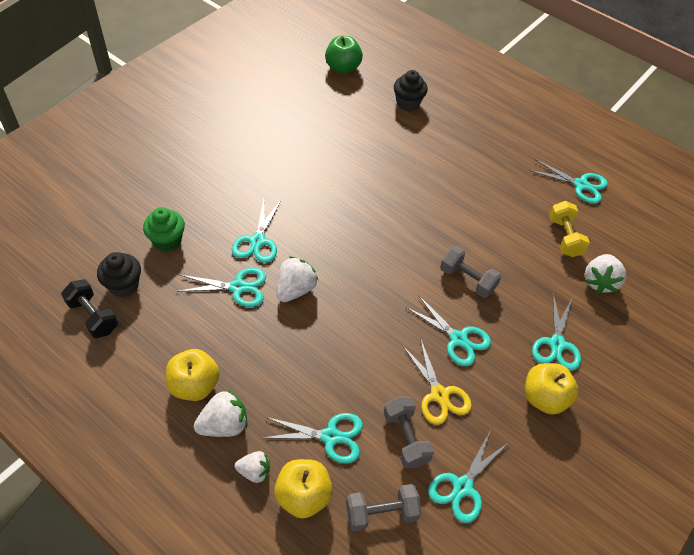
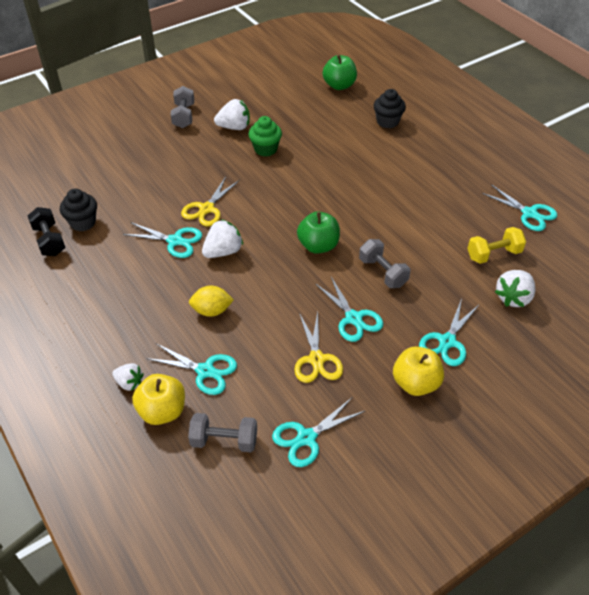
camera: 20 degrees right, 5 degrees down
(167, 241) = (132, 196): green cupcake -> green cupcake (265, 149)
(194, 385) = (108, 307): yellow apple -> none
(224, 425) = (119, 342): white strawberry -> white strawberry (234, 127)
(258, 241) = (206, 209): turquoise scissors -> yellow scissors
(310, 363) = (212, 311): none -> yellow lemon
(392, 262) = (318, 246): none -> green apple
(406, 438) = (271, 387): grey dumbbell -> grey dumbbell (184, 116)
(564, 237) = (493, 254): yellow dumbbell -> yellow dumbbell turned 60 degrees clockwise

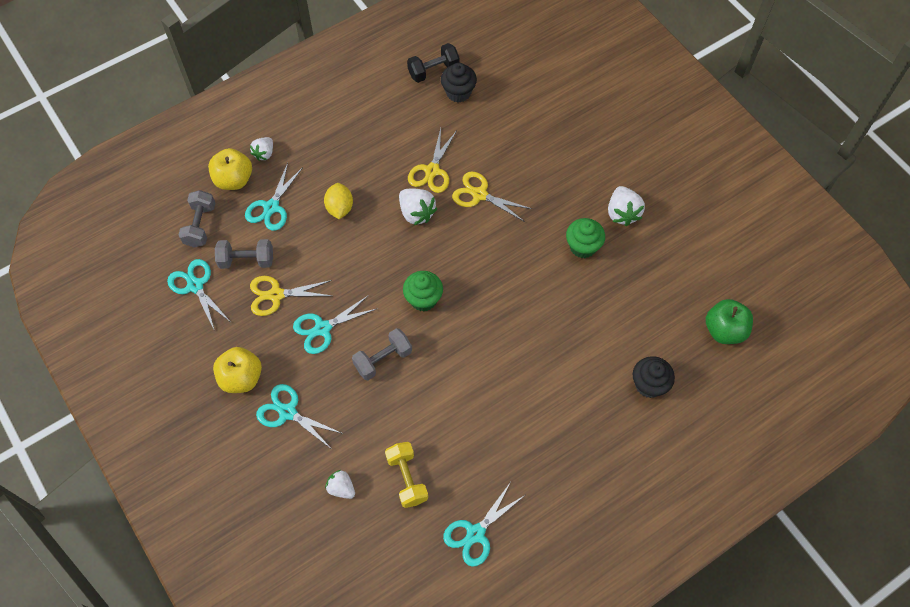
camera: 90 degrees right, 15 degrees up
(175, 241) = (432, 171): turquoise scissors -> yellow scissors
(184, 116) = (639, 161): grey dumbbell -> grey dumbbell (246, 260)
(318, 246) = (423, 299): green apple -> green cupcake
(513, 298) = (341, 488): white strawberry -> white strawberry, size x0.65

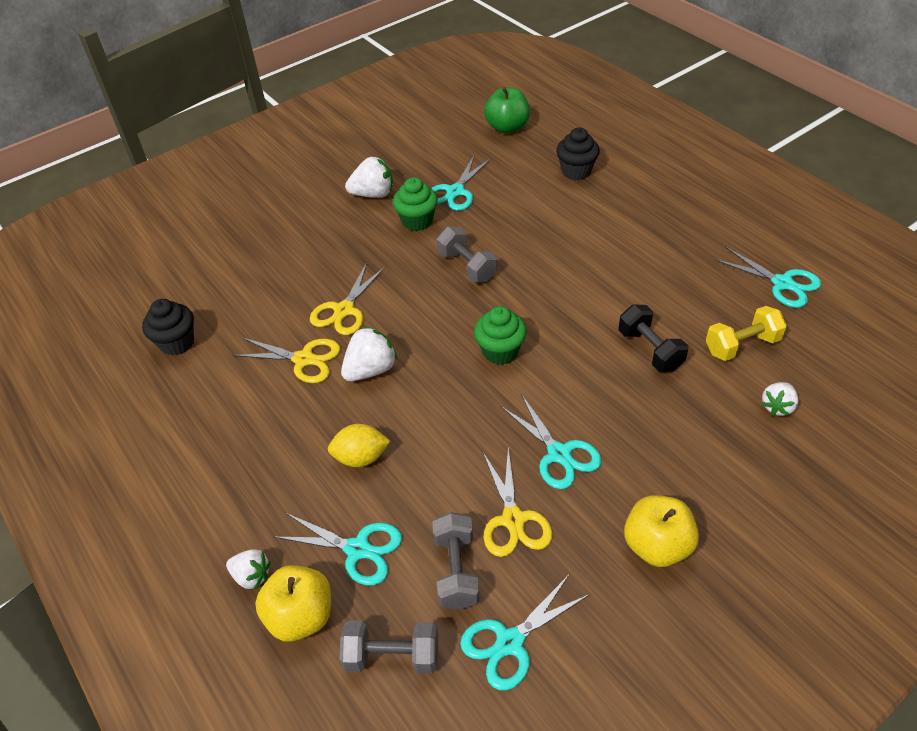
camera: 90 degrees left, 15 degrees down
(287, 412) = (694, 479): turquoise scissors -> turquoise scissors (455, 192)
(383, 359) = (592, 383): grey dumbbell -> grey dumbbell (467, 266)
(433, 71) = (132, 372): black dumbbell -> black dumbbell (650, 350)

